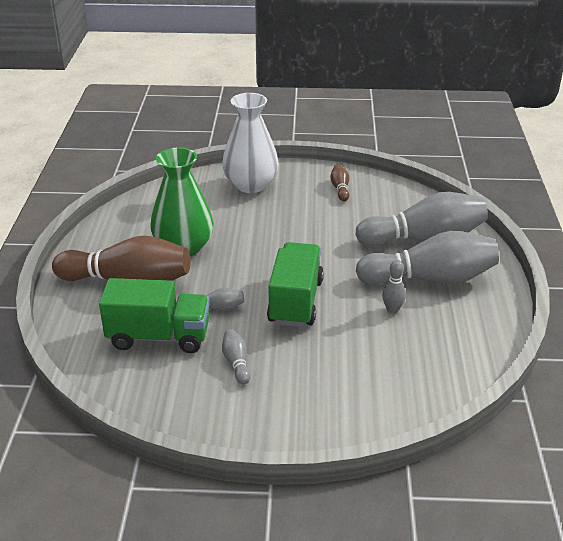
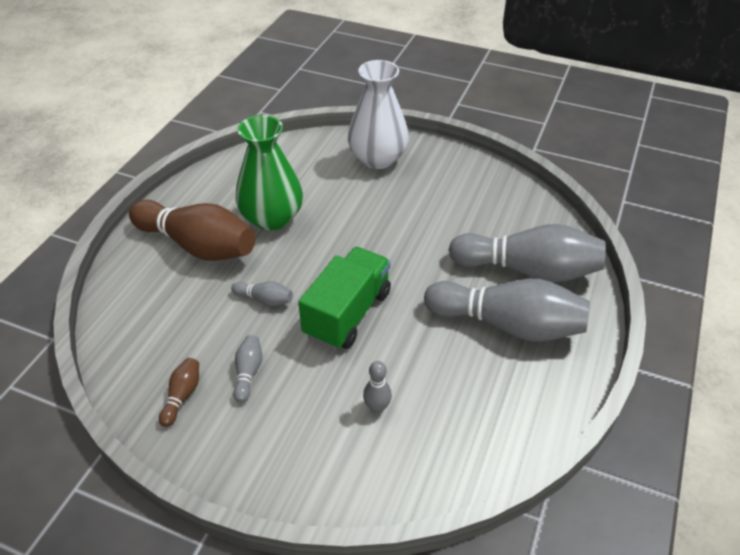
camera: 20 degrees right, 10 degrees up
(159, 337) = (191, 318): green truck -> none
(340, 189) = (468, 184): brown bowling pin -> brown bowling pin (182, 396)
(392, 310) = (445, 353): grey bowling pin -> grey bowling pin (377, 408)

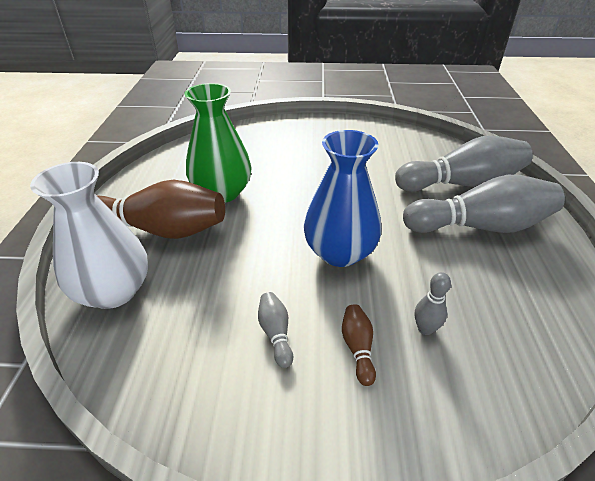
camera: 20 degrees left, 5 degrees down
(182, 396) = (214, 381): brown bowling pin -> brown bowling pin (358, 348)
(265, 300) = (253, 260): grey bowling pin -> none
(347, 314) = (340, 252): green truck -> blue vase
(378, 158) = (288, 135): white vase -> white vase (114, 291)

